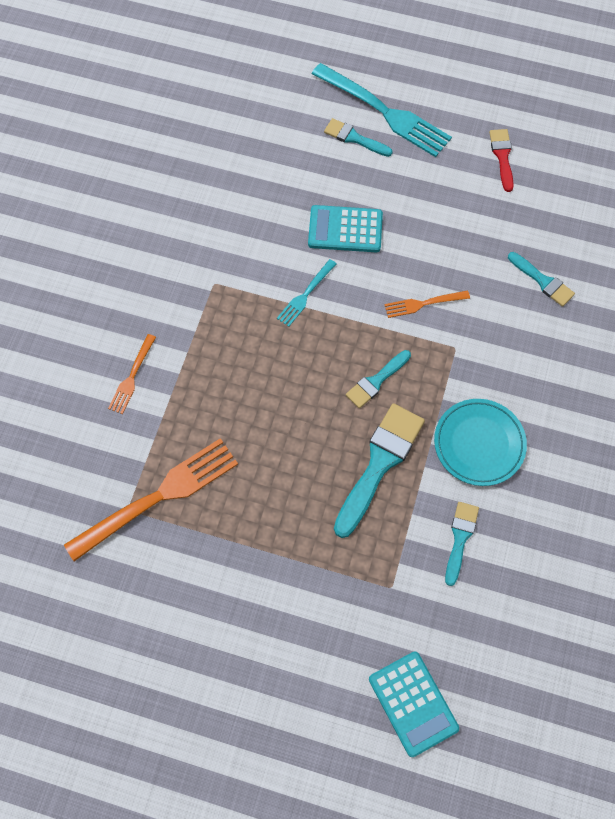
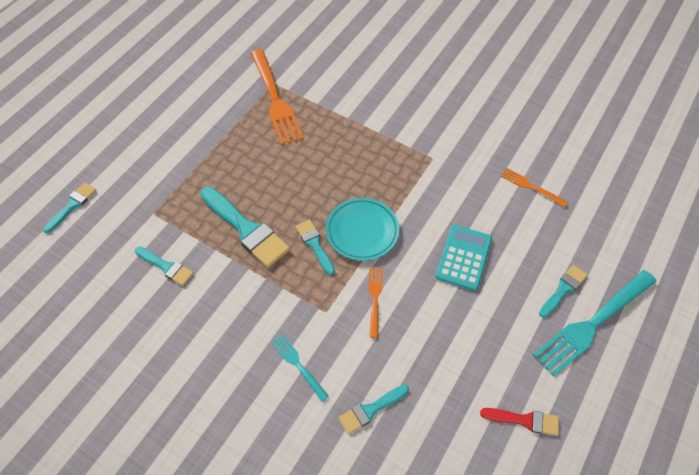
camera: 105 degrees right, 10 degrees down
(132, 376) = (368, 99): orange fork -> orange fork (531, 187)
(305, 295) = (406, 215): turquoise fork -> turquoise fork (298, 365)
(413, 703) = (72, 206): turquoise calculator -> turquoise brush
(479, 443) = (234, 303): turquoise plate -> turquoise plate (362, 231)

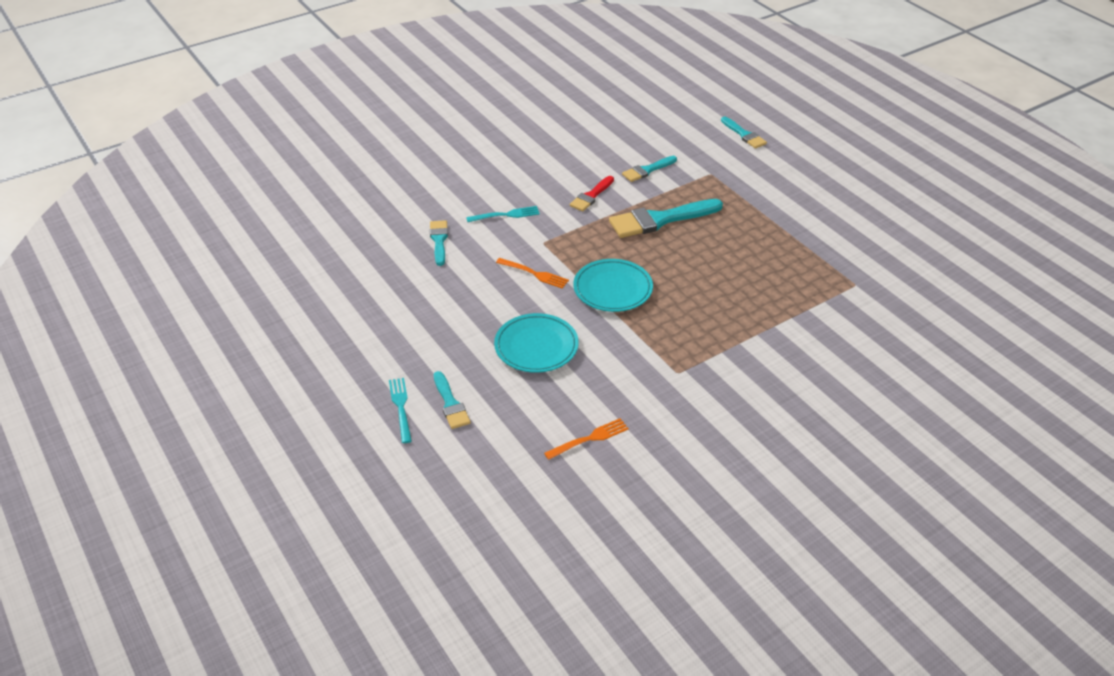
camera: 115 degrees right, 15 degrees down
(275, 99) = (828, 279): orange fork -> none
(315, 244) = (616, 255): turquoise brush -> none
(463, 258) = (536, 346): turquoise calculator -> turquoise plate
(525, 420) = (358, 320): red brush -> red brush (591, 196)
(593, 323) = (401, 407): turquoise fork -> turquoise fork, size x0.50

